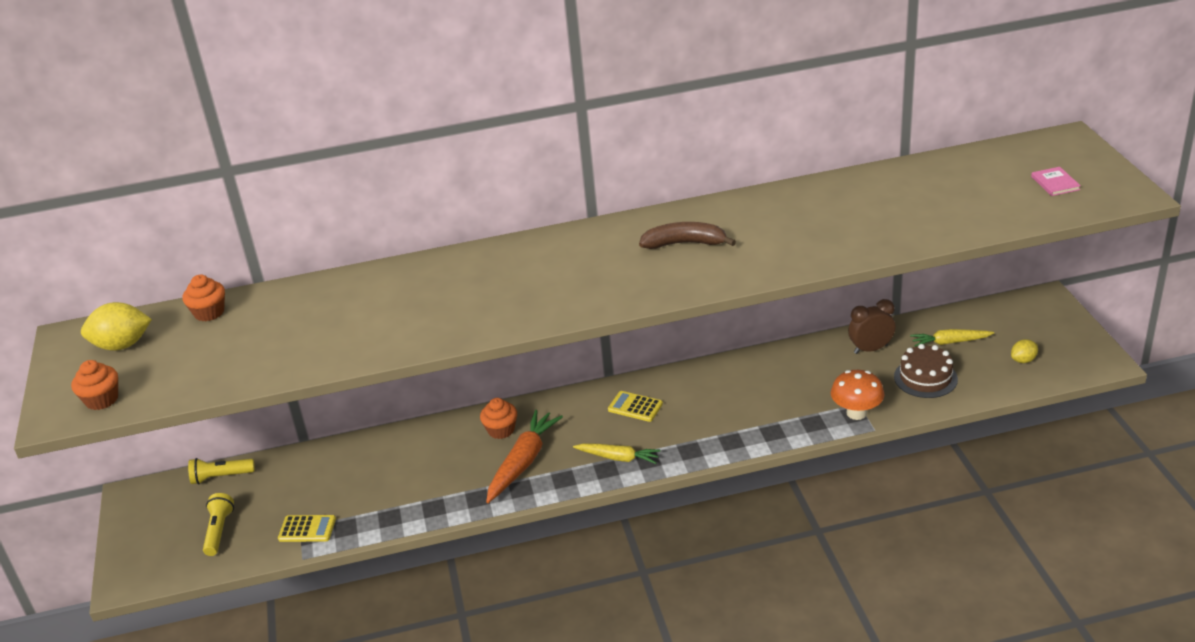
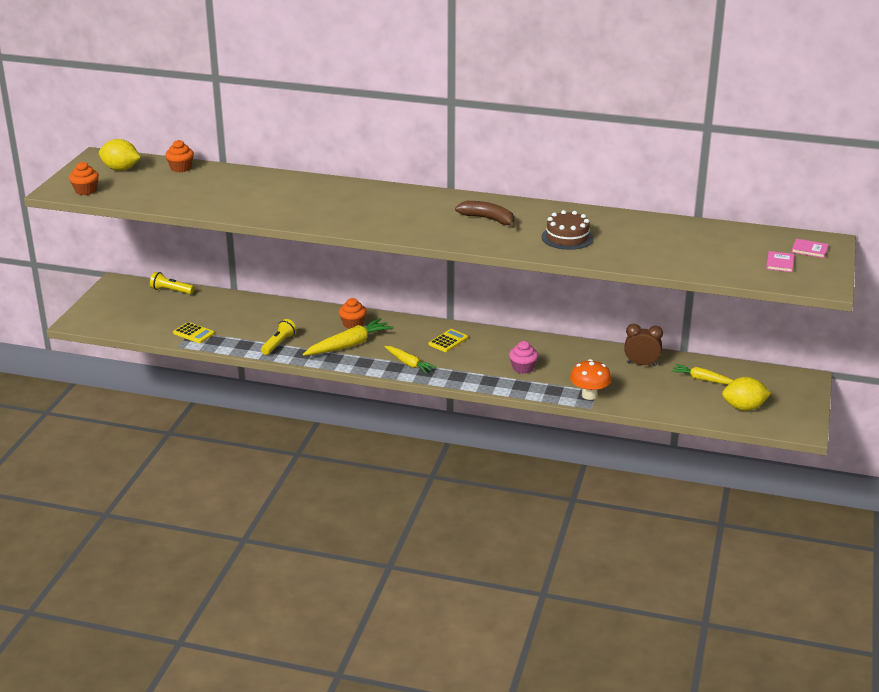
camera: 25 degrees right, 5 degrees down
(219, 531) = (146, 317): yellow flashlight -> yellow flashlight (279, 344)
(523, 462) = (349, 345): orange carrot -> yellow carrot
(635, 407) = (448, 341): yellow calculator -> yellow calculator turned 75 degrees clockwise
(752, 408) = (523, 368): none -> pink cupcake
(925, 378) = (660, 393): brown cake -> brown cake (567, 237)
(1023, 360) = (744, 408): yellow lemon -> yellow lemon, size x1.76
(1062, 155) = (809, 250): none -> pink book

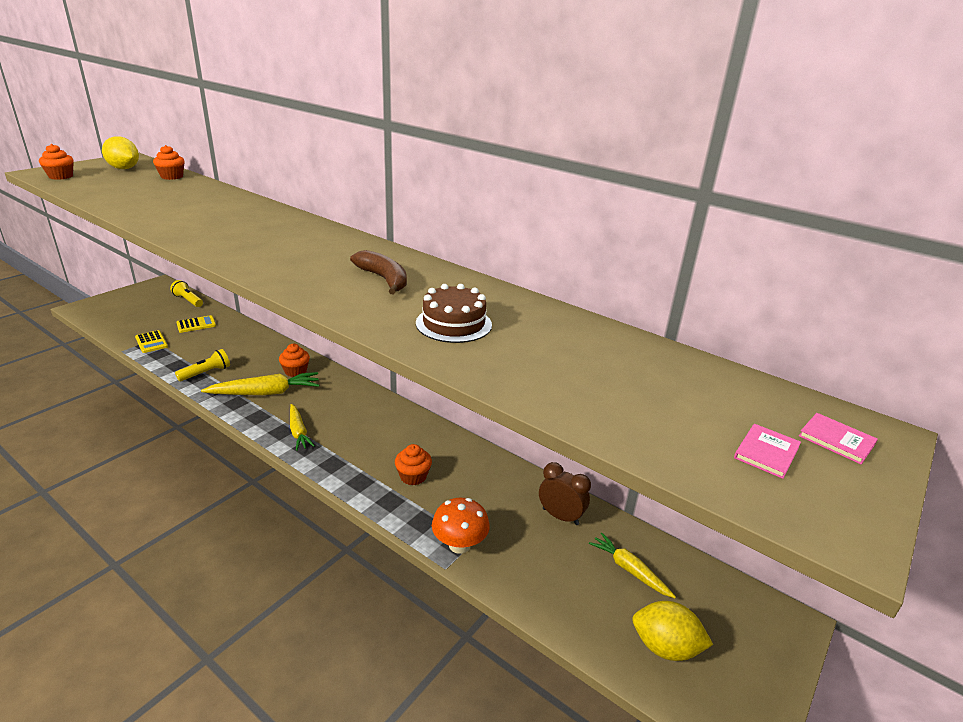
camera: 20 degrees right, 0 degrees up
(448, 341) = (366, 416): yellow calculator -> yellow calculator (196, 324)
(523, 368) = (413, 476): pink cupcake -> orange cupcake

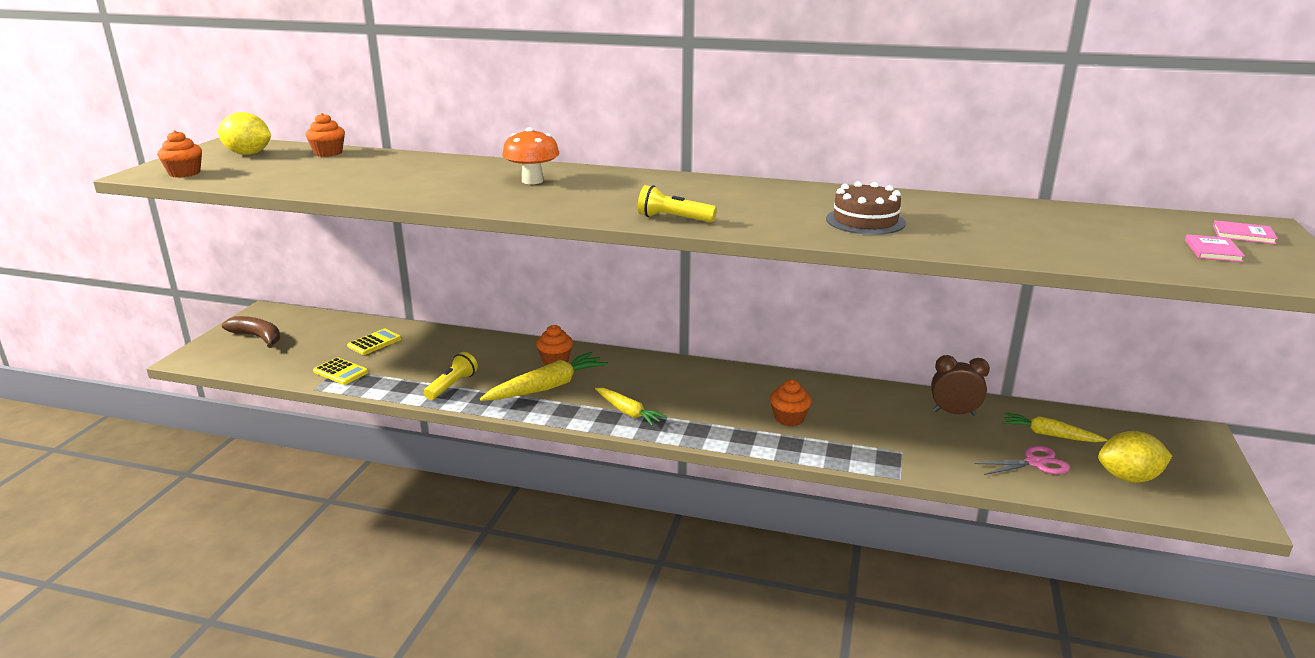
camera: 20 degrees left, 5 degrees down
(188, 300) = (330, 321): yellow flashlight -> yellow flashlight (673, 219)
(384, 279) = (743, 201): brown banana -> brown banana (258, 337)
(459, 545) = (892, 458): orange mushroom -> orange mushroom (532, 181)
(585, 596) = (1035, 463): none -> pink scissors

